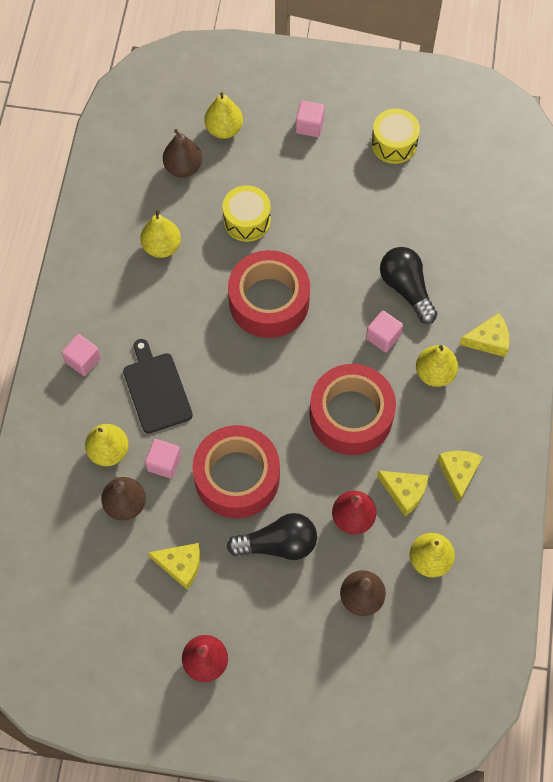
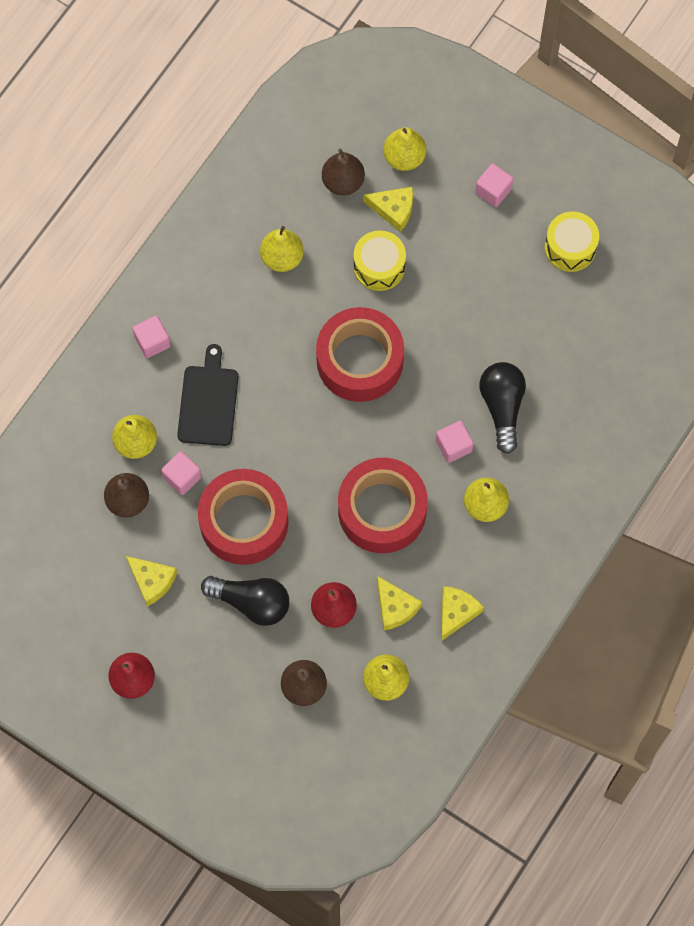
camera: 25 degrees right, 5 degrees up
(488, 340) = (556, 495): yellow cheese -> yellow cheese (393, 209)

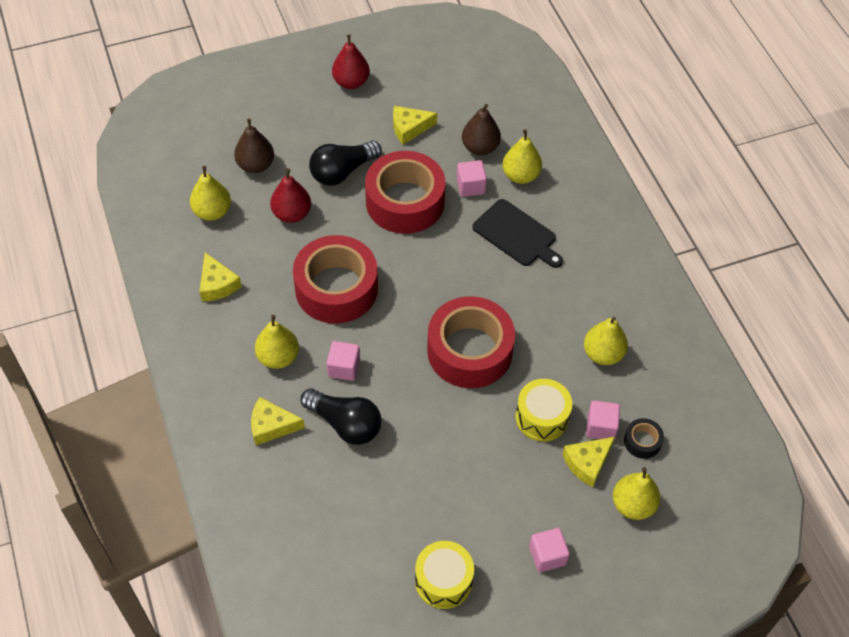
camera: 125 degrees right, 15 degrees down
(152, 341) = (594, 229): pink cube -> pink cube (601, 427)
(343, 182) = (642, 441): brown pear -> black tape
(395, 607) = (258, 250): yellow cheese -> yellow cheese (271, 426)

